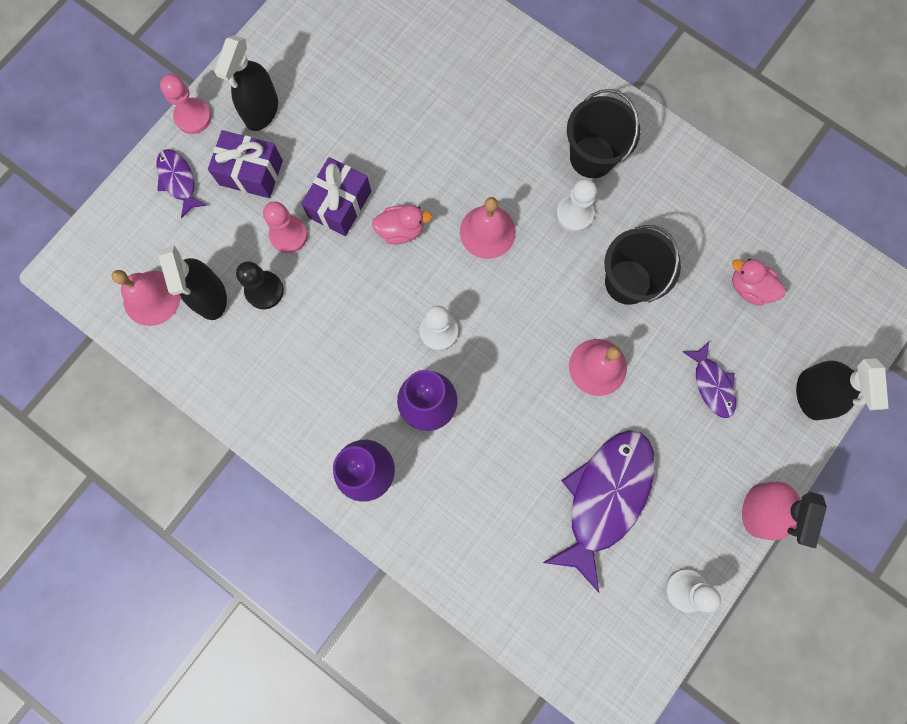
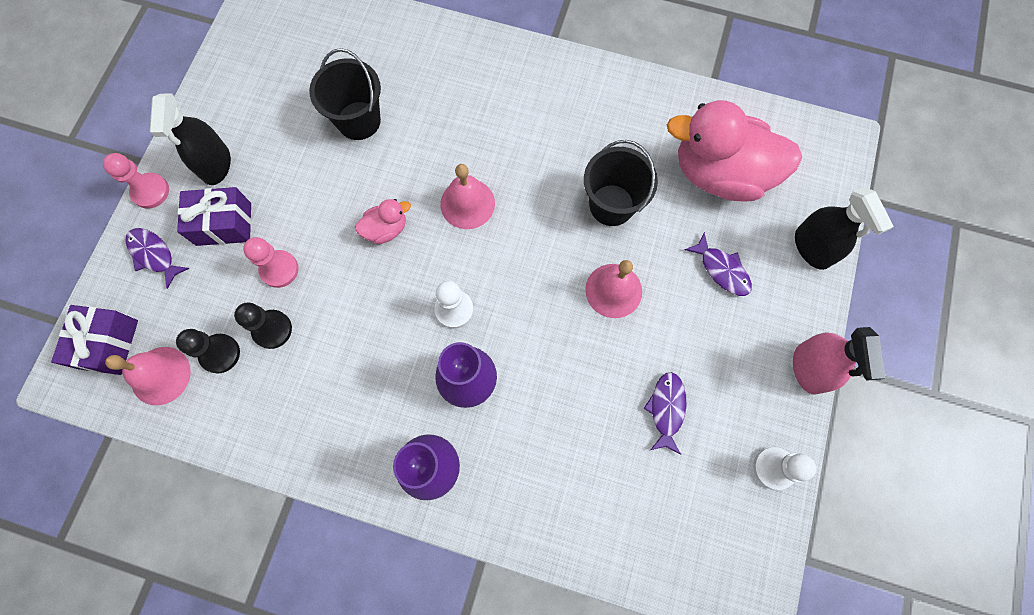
camera: 20 degrees left, 5 degrees down
(210, 296) = (220, 354): black spray bottle -> black pawn
(340, 204) = (319, 225): purple gift -> purple gift (108, 344)
(574, 214) = (541, 162): white pawn -> none
(592, 157) = (538, 107): black bucket -> black bucket (359, 120)
(605, 498) = (666, 409): purple fish -> purple fish, size x0.50
(749, 288) = (720, 174): pink duck -> pink duck, size x2.26

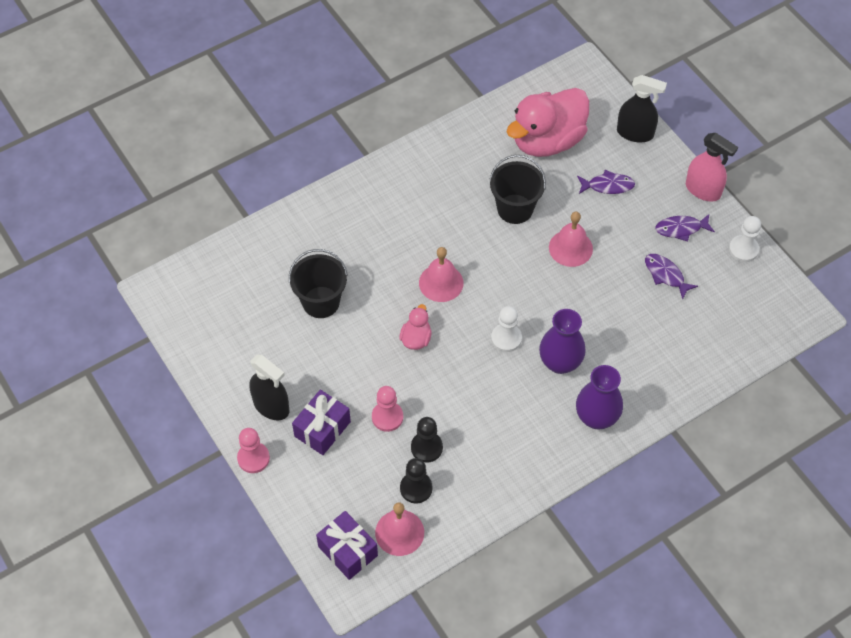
camera: 50 degrees left, 15 degrees down
(154, 255) = (306, 485): purple fish -> purple fish (681, 229)

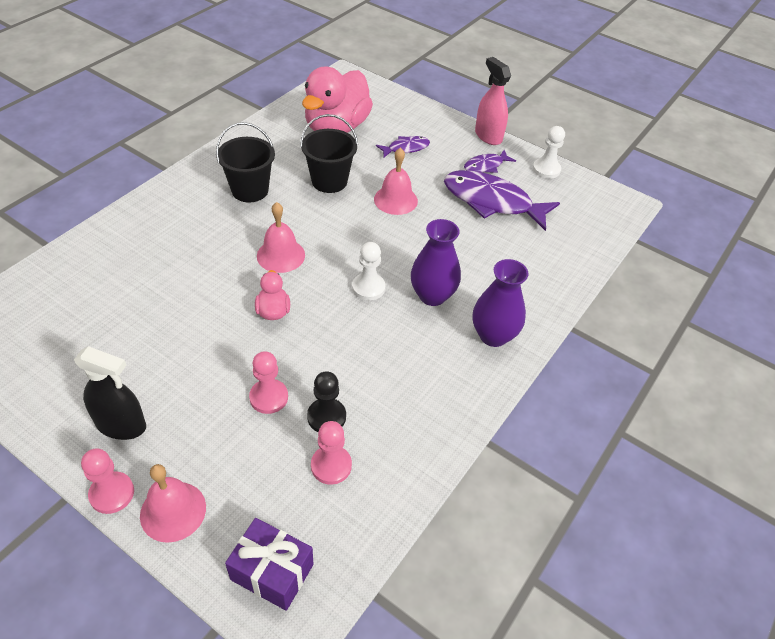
camera: 25 degrees left, 10 degrees down
(321, 302) = (154, 302): black bucket -> black bucket (250, 190)
(322, 429) = (193, 432): purple gift -> none
(399, 532) = (330, 525): pink bell -> pink bell (173, 511)
(416, 488) = (331, 466): black pawn -> pink pawn
(635, 133) = (410, 109): black spray bottle -> none
(666, 275) = (492, 202): purple fish -> purple fish, size x2.00
(703, 190) = (488, 136): pink spray bottle -> pink spray bottle turned 135 degrees counterclockwise

